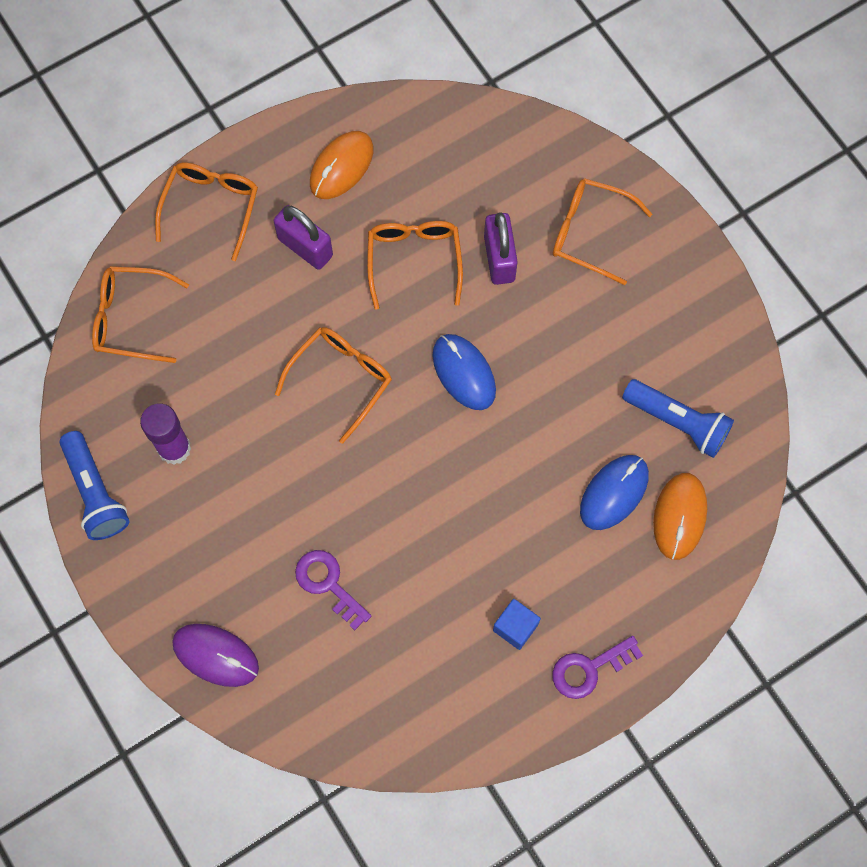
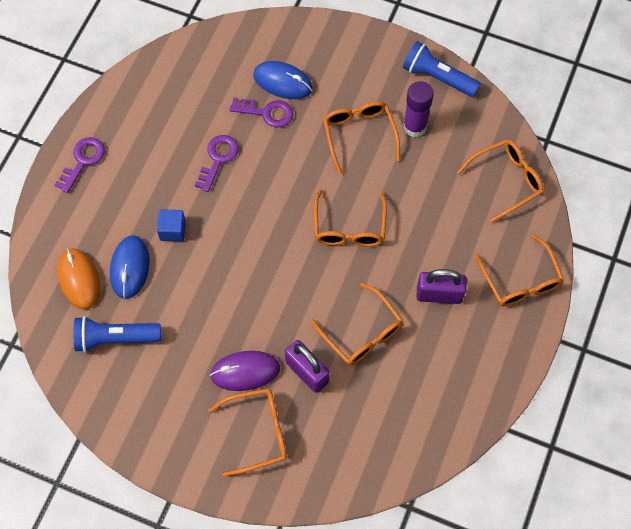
camera: 145 degrees right, 5 degrees down
(215, 655) = (301, 42): purple mouse -> purple mouse (245, 371)
(244, 481) = (359, 135): none -> orange glasses
(341, 167) = (461, 366): orange mouse -> none
(427, 562) = (218, 158): none -> purple key
(464, 373) = (275, 281): blue mouse -> blue mouse (282, 82)
(515, 627) = (141, 156): blue cube -> blue cube (172, 230)

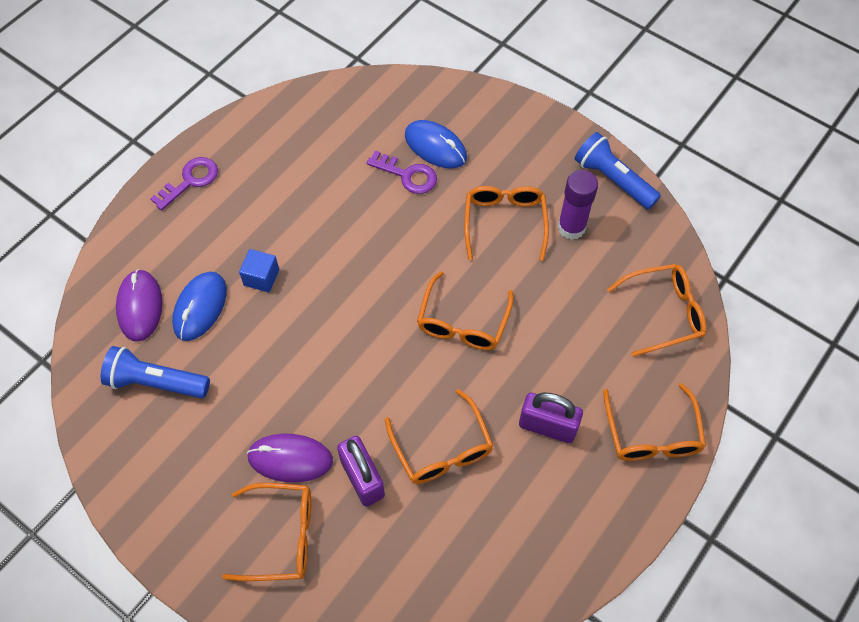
camera: 15 degrees right, 5 degrees down
(79, 279) = (140, 307): orange mouse -> purple mouse
(218, 158) = (338, 212): purple key -> none

